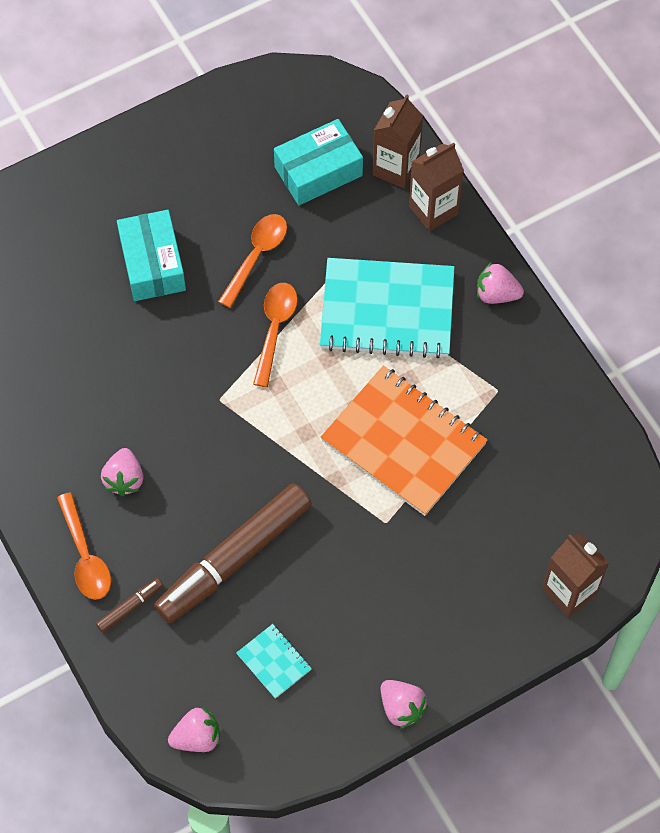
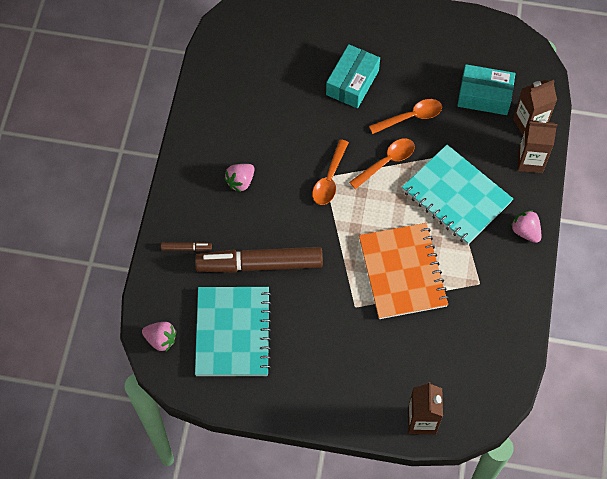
camera: 40 degrees right, 0 degrees up
(85, 556) = (187, 206): orange spoon -> orange spoon (329, 179)
(274, 662) = (233, 332): turquoise notebook -> turquoise notebook, size x2.26
(401, 707) = (277, 409): pink strawberry -> none

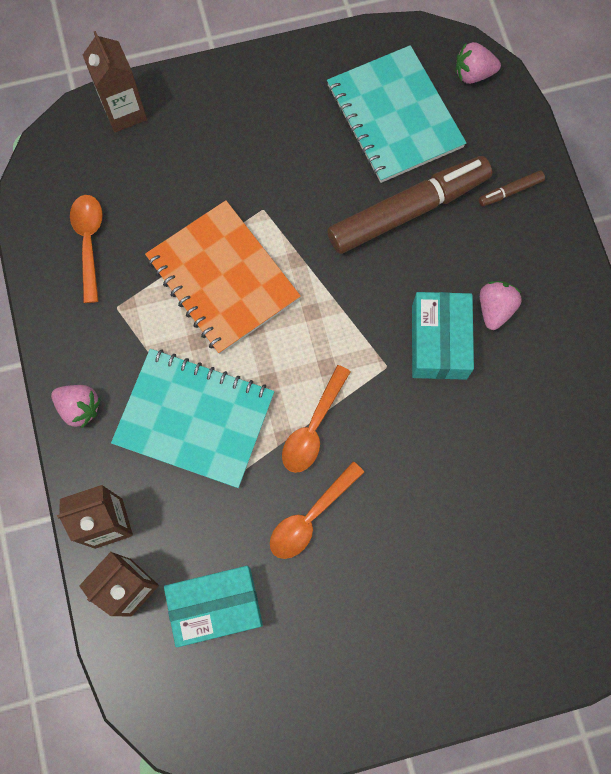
camera: 155 degrees right, 10 degrees up
(329, 179) = (379, 366): orange spoon -> orange spoon (89, 242)
(352, 82) = (422, 537): turquoise box -> turquoise box (439, 341)

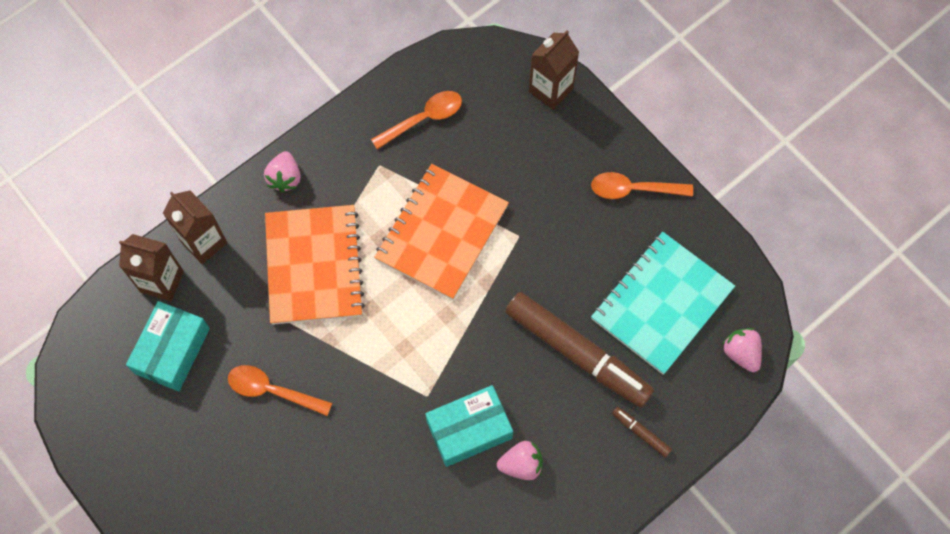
camera: 65 degrees right, 5 degrees down
(194, 419) = (314, 266): turquoise notebook -> orange notebook
(216, 606) = (172, 351): turquoise box -> turquoise box turned 60 degrees clockwise
(313, 428) = (347, 360): orange spoon -> orange spoon (633, 189)

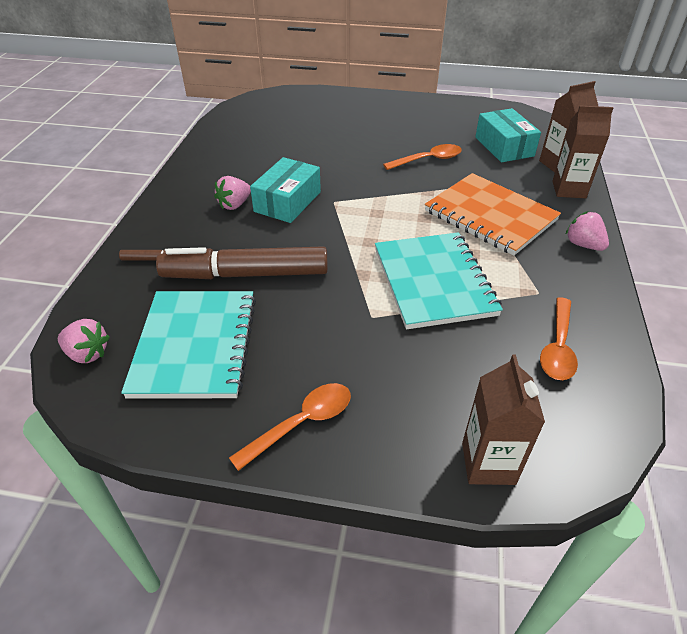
camera: 140 degrees right, 25 degrees down
(442, 233) = (433, 281): orange notebook -> turquoise notebook

